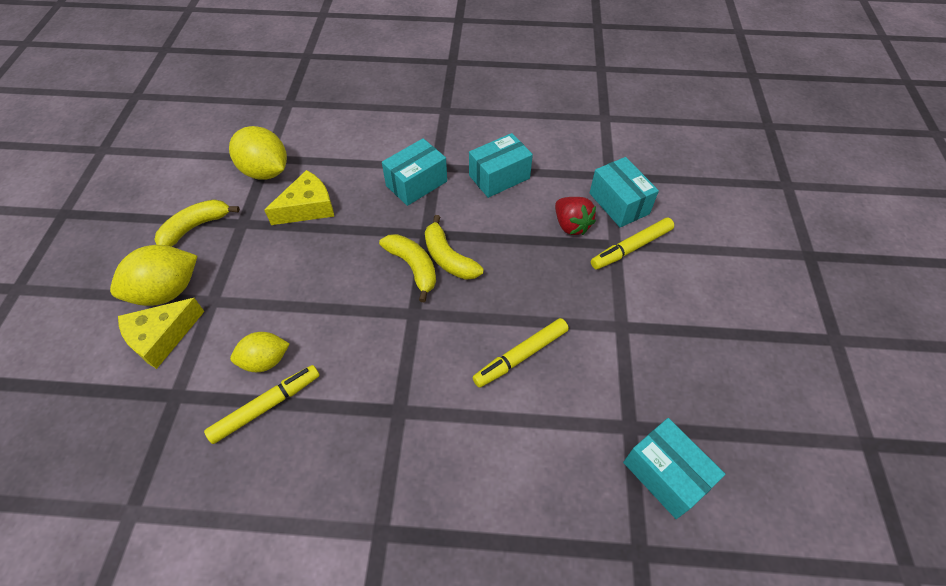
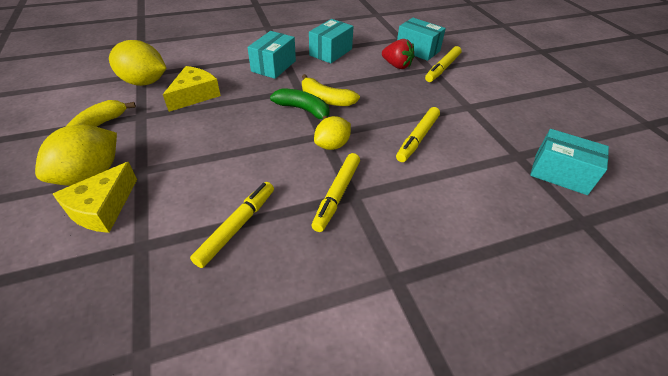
camera: 25 degrees left, 10 degrees down
(265, 361) = (216, 196): yellow lemon -> yellow lemon (332, 145)
(382, 404) = (337, 195): none -> yellow marker
(413, 267) = (303, 110): yellow banana -> green banana

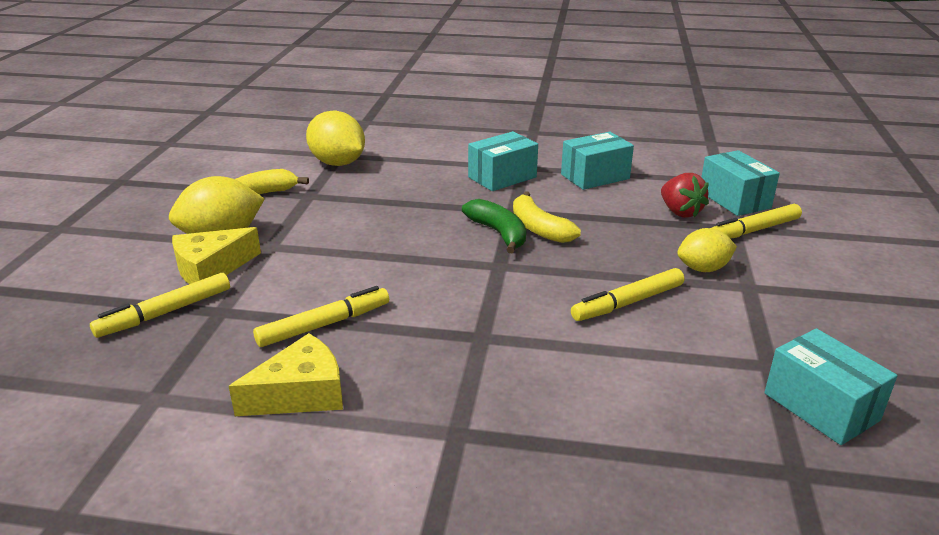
camera: 30 degrees right, 15 degrees down
(195, 95) = (382, 188): yellow cheese -> yellow cheese (301, 393)
(332, 145) = (502, 279): yellow lemon -> yellow lemon (703, 269)
(337, 195) = (461, 330): yellow marker -> yellow marker (165, 313)

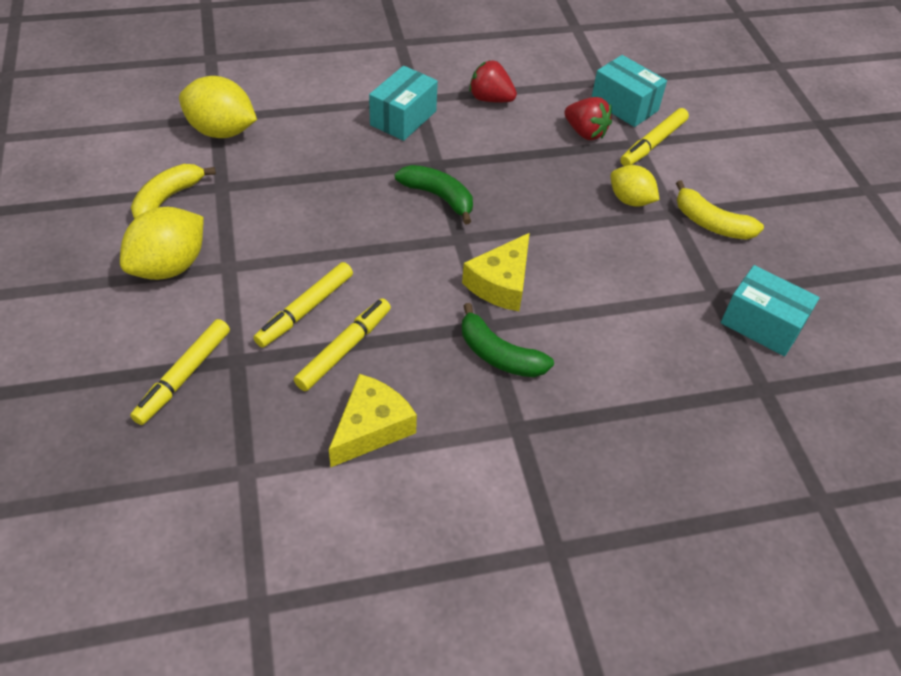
camera: 25 degrees left, 20 degrees up
(211, 268) = (189, 310): yellow cheese -> yellow cheese (501, 283)
(478, 364) = (499, 355): none -> green banana
(539, 228) = (472, 182): yellow banana -> yellow banana (711, 223)
(595, 176) = (490, 99): turquoise box -> red strawberry
(627, 303) = (586, 255): yellow marker -> yellow marker (305, 310)
(703, 269) = (630, 200): yellow lemon -> yellow lemon turned 75 degrees clockwise

